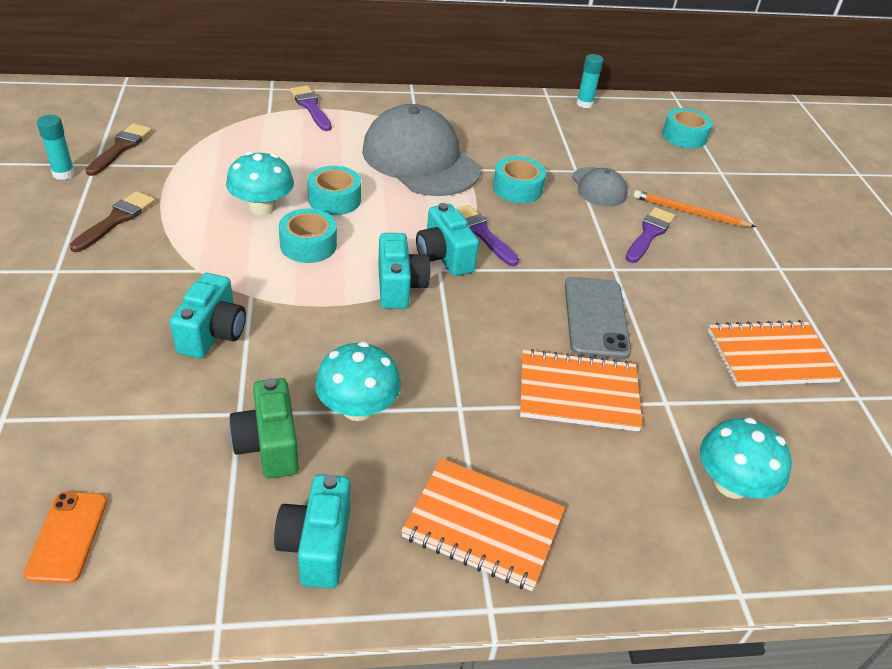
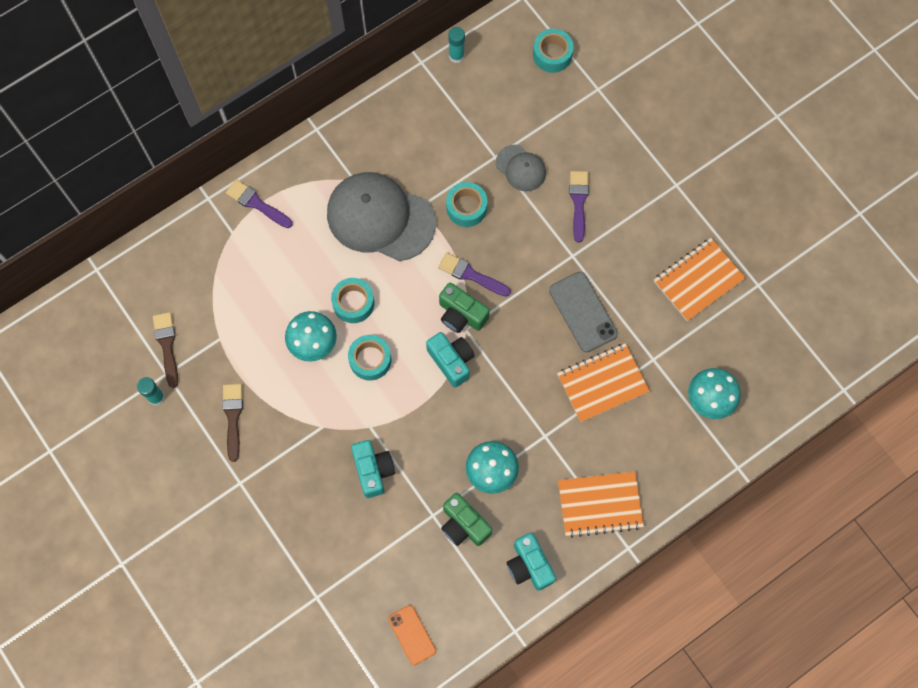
camera: 25 degrees left, 30 degrees up
(444, 257) = (461, 315): turquoise camera -> green camera
(689, 212) = (595, 158): orange pencil -> none

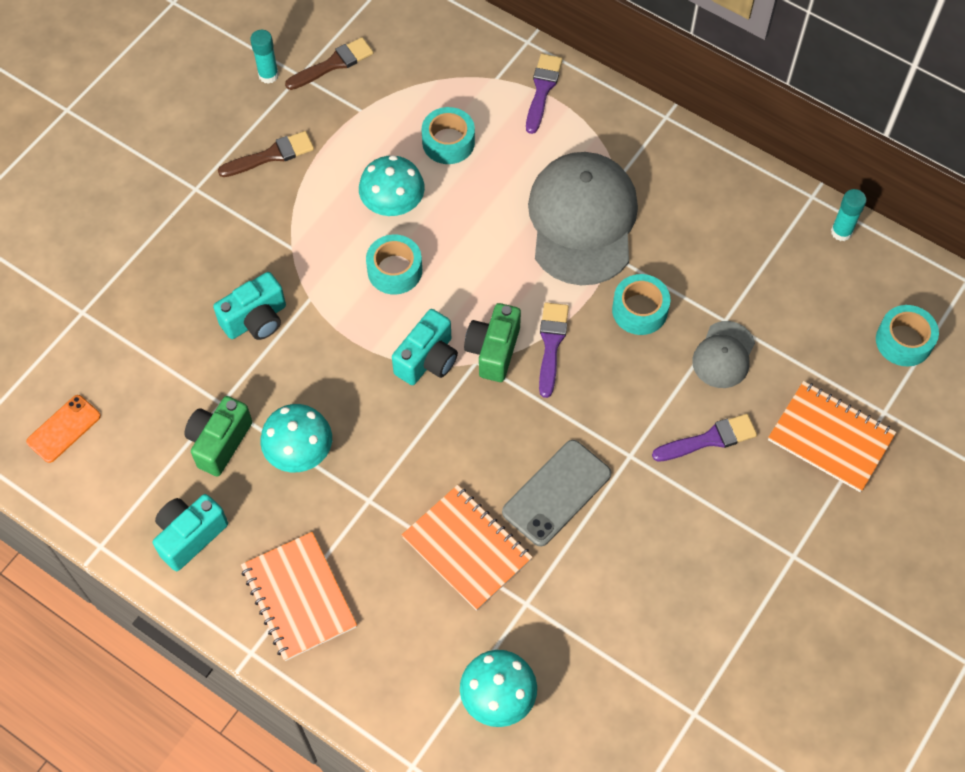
camera: 70 degrees right, 10 degrees down
(353, 303) = (460, 229): turquoise tape -> turquoise tape (448, 142)
(698, 280) = (665, 628): orange notebook -> orange notebook (830, 438)

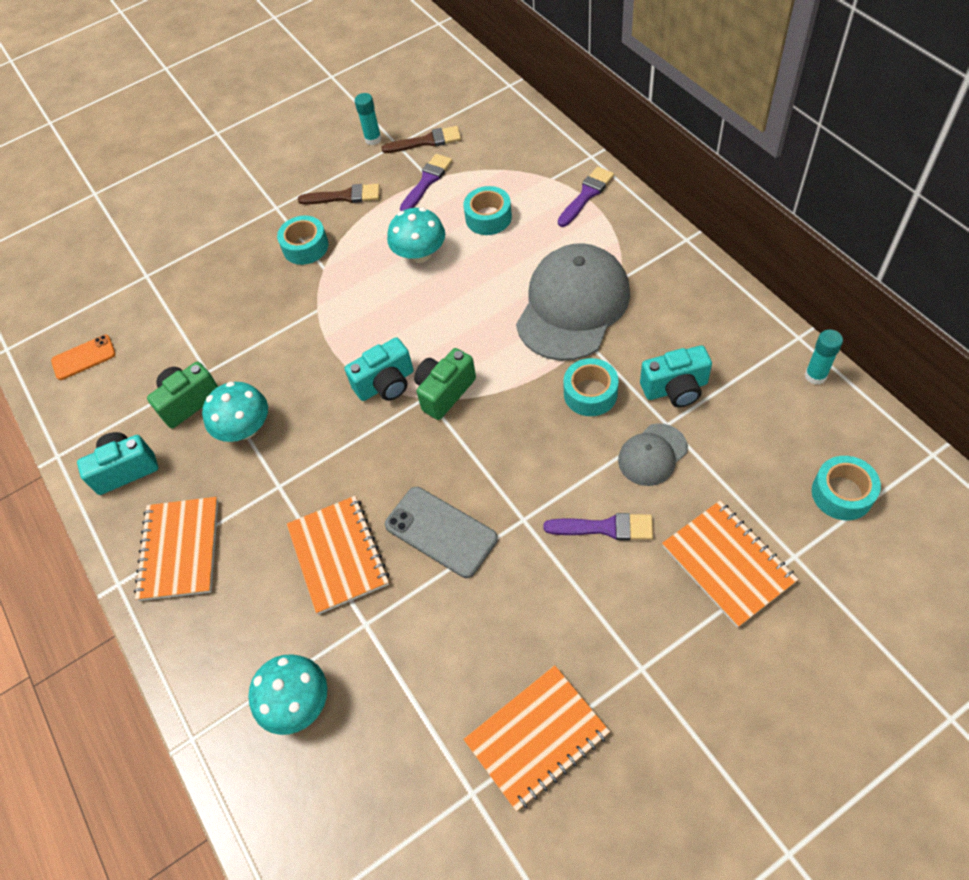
camera: 30 degrees right, 5 degrees down
(256, 320) = (267, 315): turquoise camera -> turquoise camera (675, 389)
(394, 270) = (395, 305): turquoise tape -> turquoise tape (305, 247)
(551, 344) = (497, 400): purple brush -> purple brush (427, 181)
(556, 493) = (440, 532): grey phone -> grey phone turned 60 degrees clockwise
(729, 647) = (536, 737): none -> orange notebook

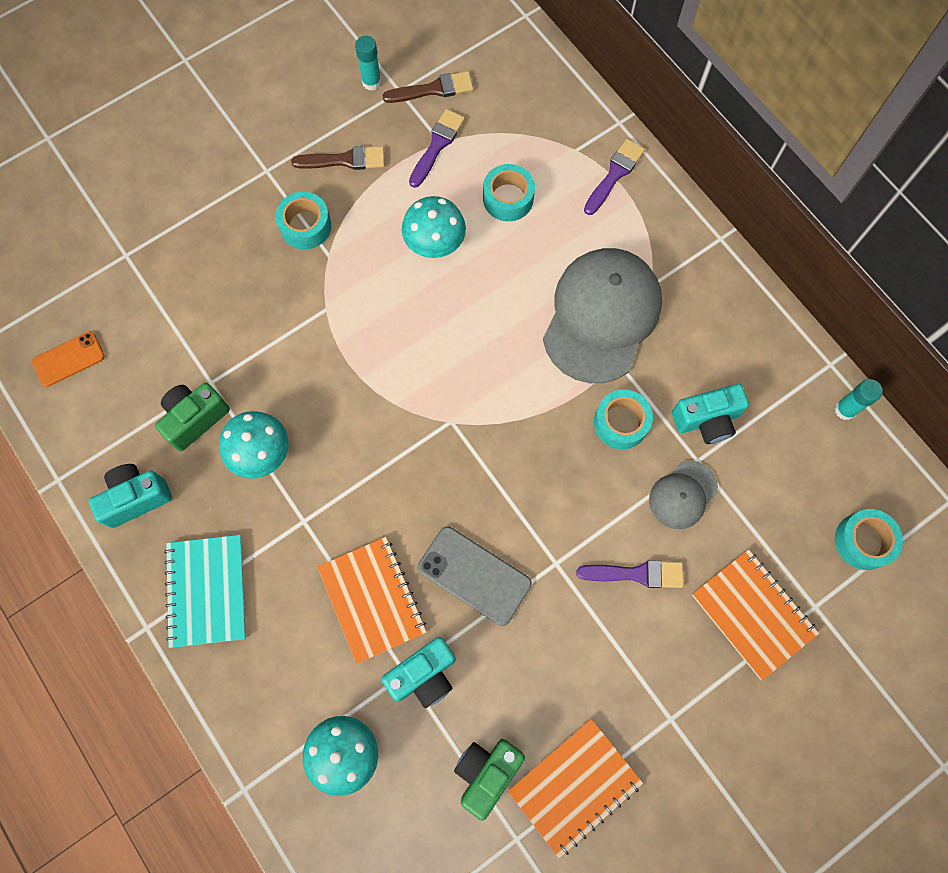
camera: 10 degrees left, 15 degrees up
(180, 549) = (207, 591): orange notebook -> turquoise notebook
(386, 384) = (407, 404): turquoise camera -> turquoise camera (424, 675)
(444, 392) = (470, 416): green camera -> green camera (486, 772)

